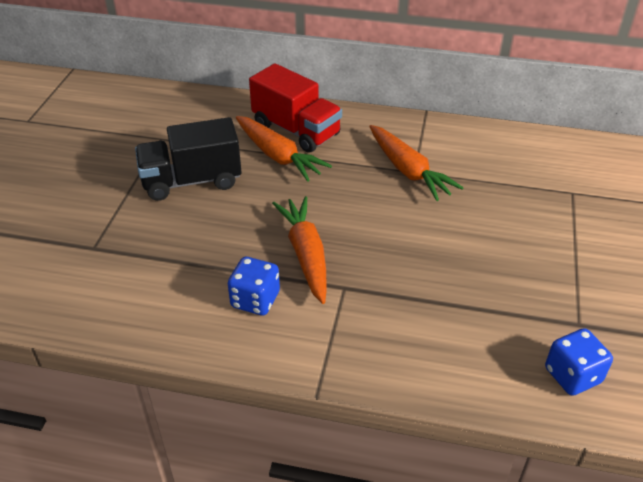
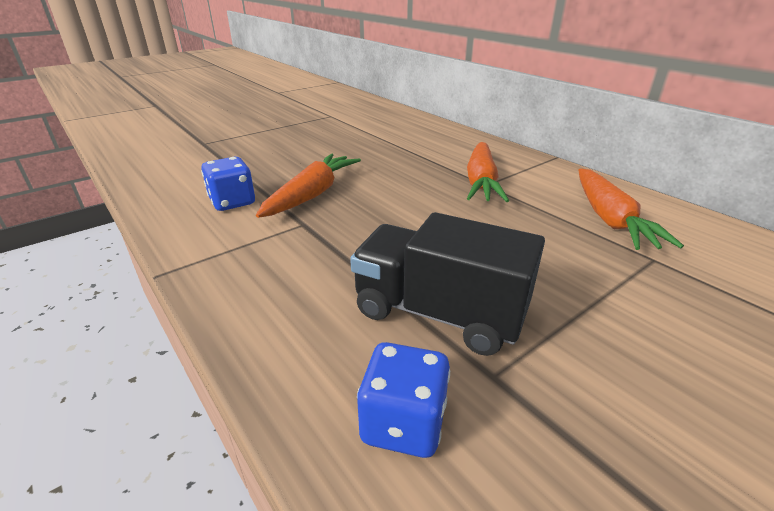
camera: 40 degrees right, 10 degrees down
(192, 181) = (311, 136): black truck -> black truck (439, 313)
(278, 156) = (389, 143): orange carrot -> orange carrot (610, 219)
(296, 130) = (425, 136): red truck -> none

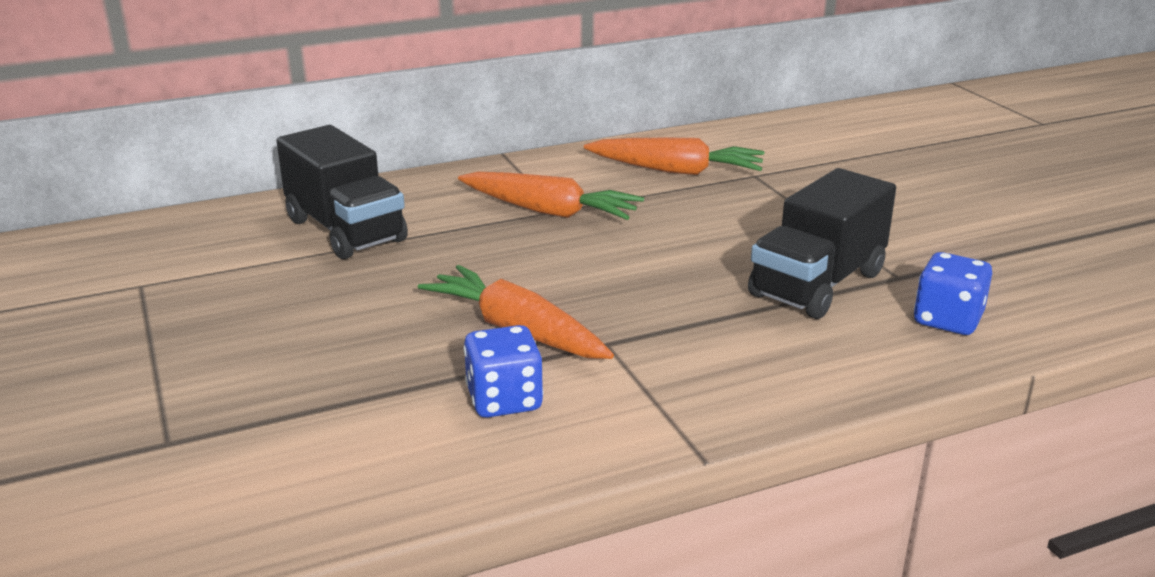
camera: 75 degrees left, 5 degrees down
(408, 138) = (346, 230): none -> black truck

